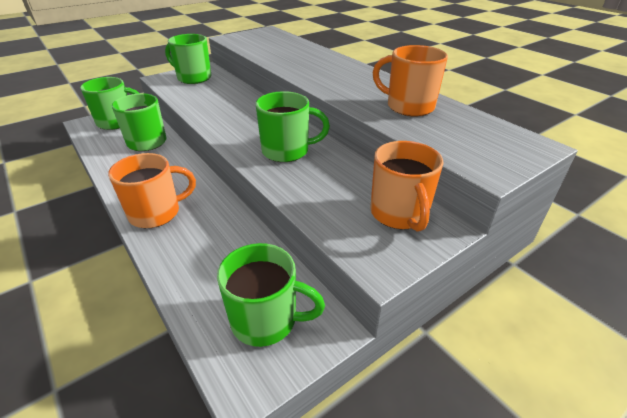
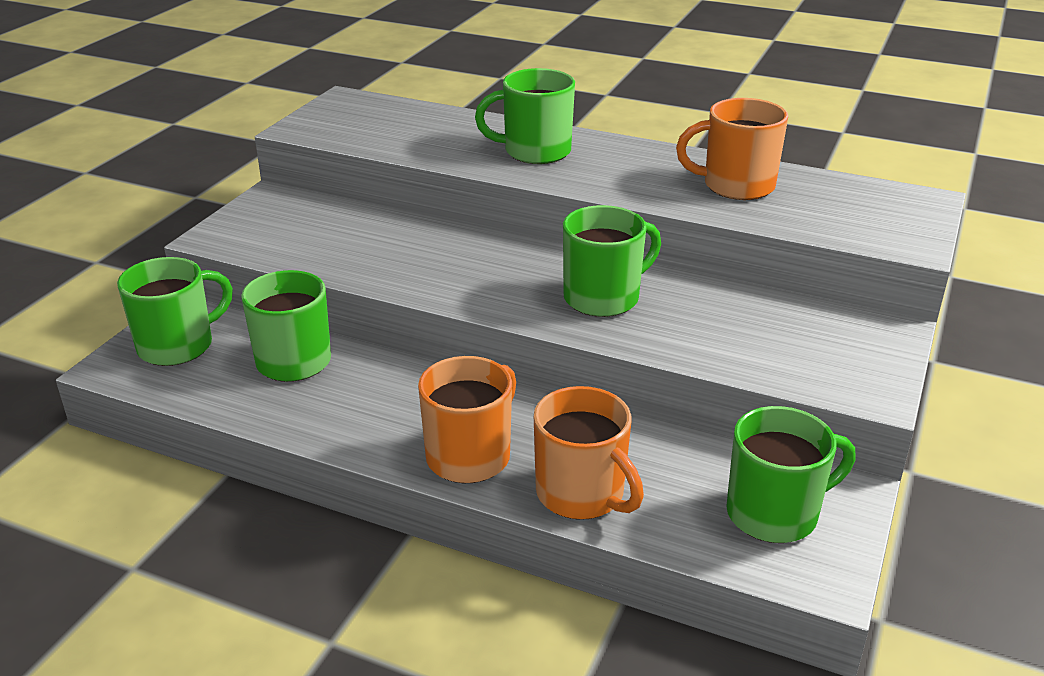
camera: 30 degrees left, 5 degrees down
(193, 78) = (278, 221): green mug -> green mug (535, 152)
(399, 214) = (831, 331): orange mug -> orange mug (582, 494)

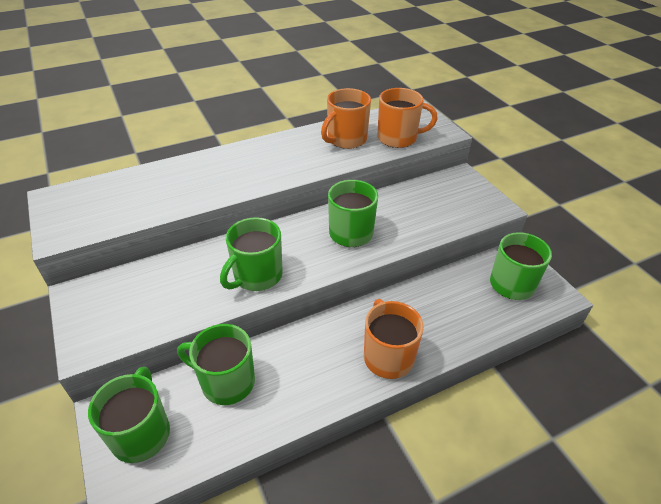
camera: 50 degrees left, 10 degrees up
(535, 152) = (230, 171): green mug -> green mug (257, 276)
(582, 494) = (451, 334): orange mug -> orange mug (398, 138)

